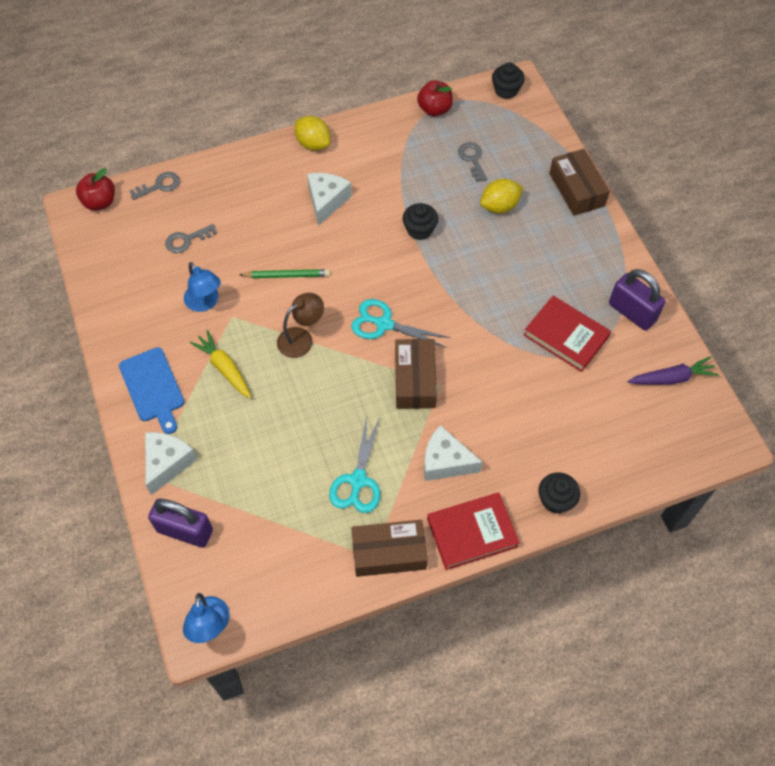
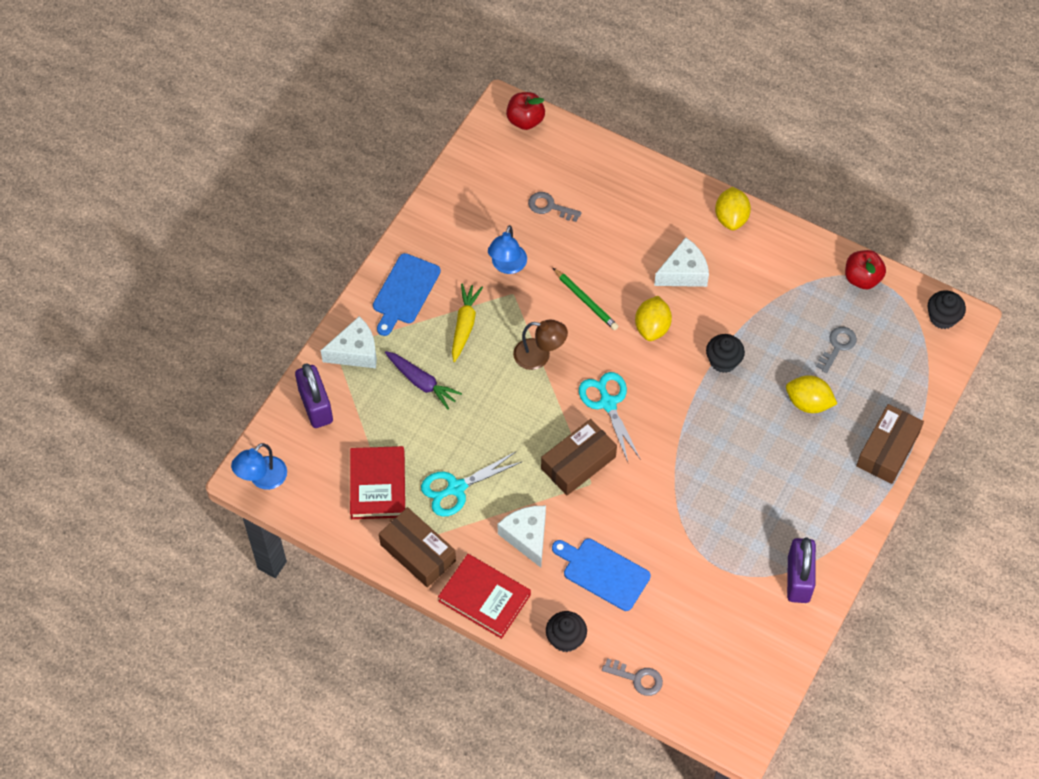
camera: 50 degrees right, 0 degrees up
(159, 186) = (580, 146): grey key -> grey key (637, 678)
(350, 251) = (652, 327): none -> yellow lemon
(521, 432) = (603, 573): none -> blue cutting board
(566, 336) = (725, 544): red book -> red book (378, 485)
(671, 378) = (761, 652): purple carrot -> purple carrot (421, 382)

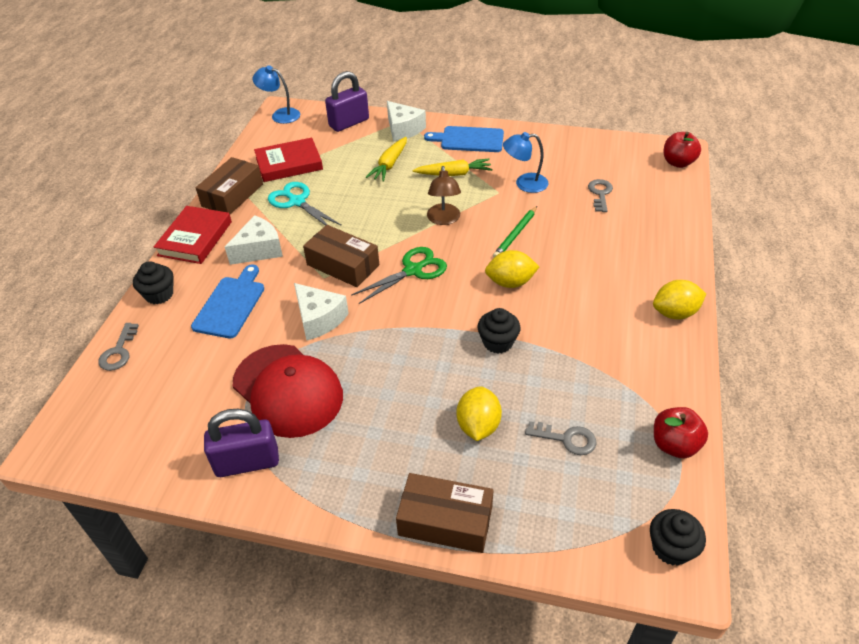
camera: 75 degrees right, 15 degrees down
(421, 382) = (389, 164): purple carrot -> yellow carrot
(608, 403) = (413, 270): turquoise scissors -> green scissors
(683, 272) = (586, 291): white cheese -> white cheese (319, 319)
(729, 537) = (288, 390): none -> red cap

